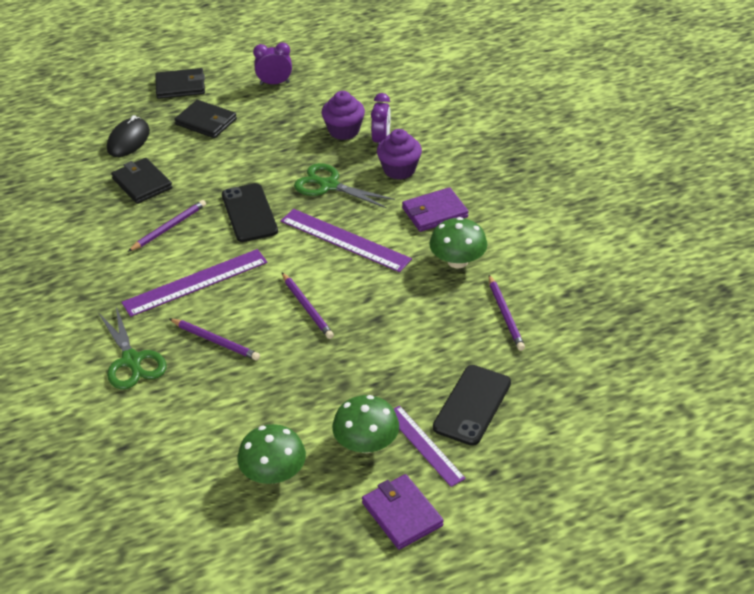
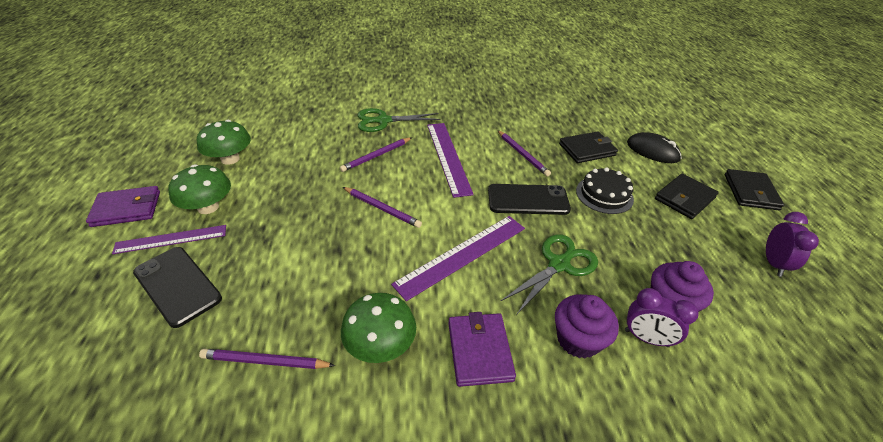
camera: 105 degrees right, 0 degrees up
(220, 167) = (604, 195): none -> black cake
(307, 307) = (381, 208): purple pencil -> purple pencil turned 135 degrees counterclockwise

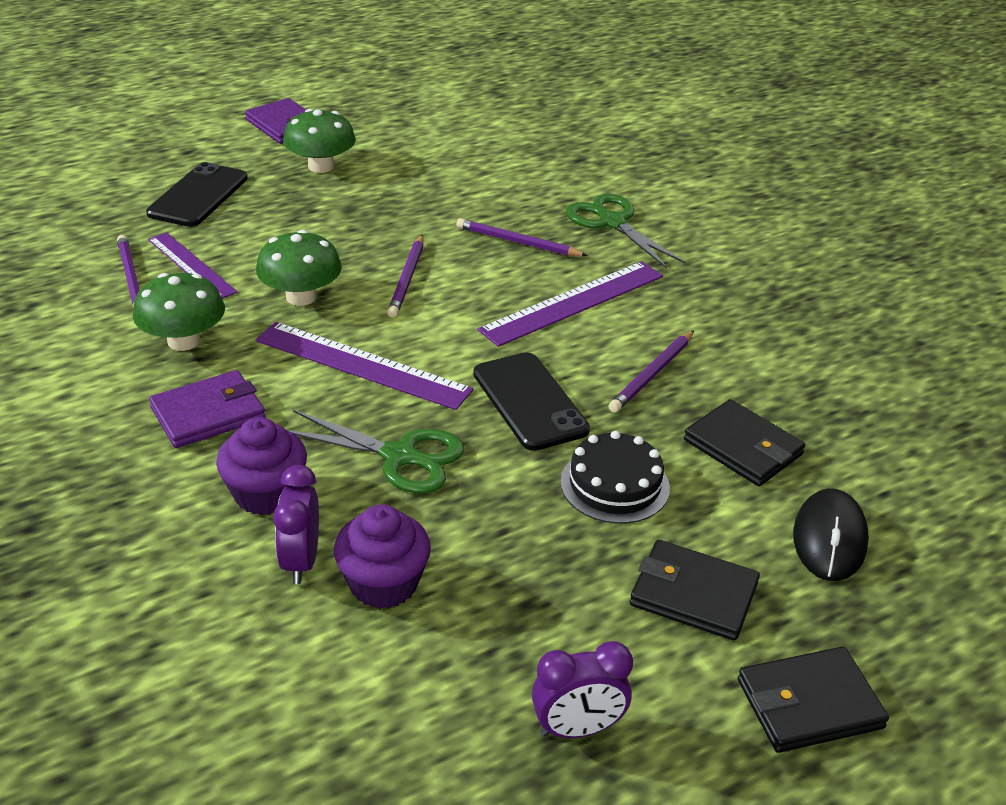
camera: 65 degrees right, 5 degrees down
(171, 239) = (258, 166): purple ruler -> purple ruler (191, 265)
(230, 159) = (416, 146): green mushroom -> green mushroom (301, 297)

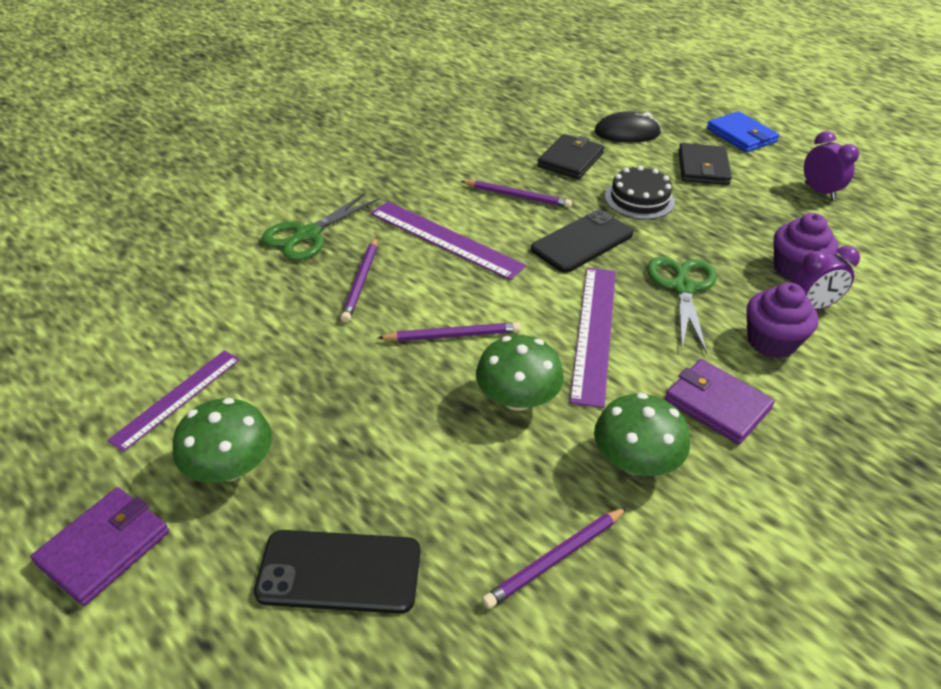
camera: 105 degrees left, 5 degrees up
(191, 265) = (503, 510): purple ruler -> purple ruler (177, 398)
(809, 704) = (741, 135): black wallet -> blue wallet

